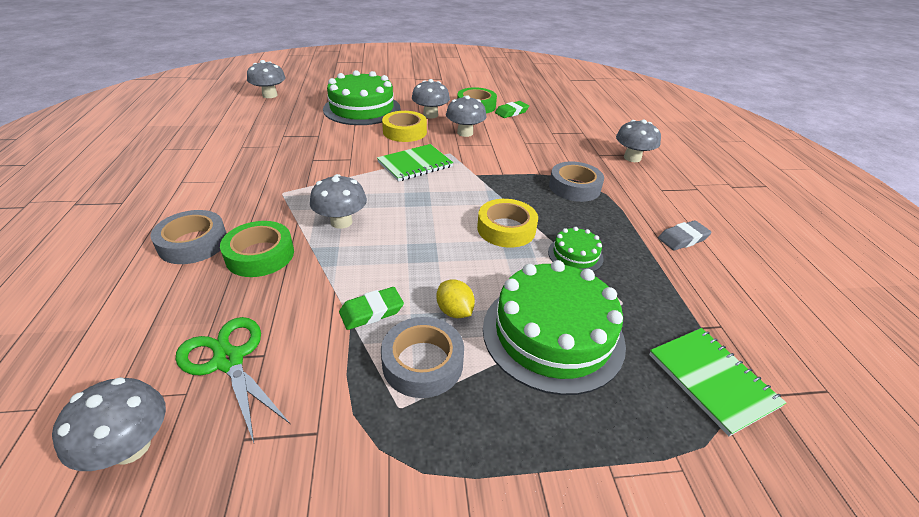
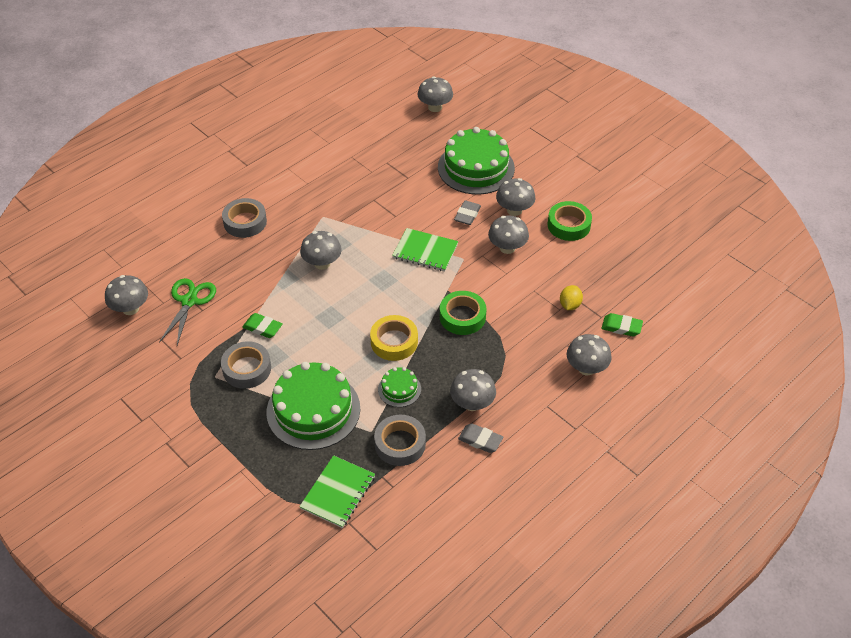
camera: 55 degrees right, 10 degrees up
(260, 255) = (261, 254): green tape -> green tape (462, 317)
(404, 132) = (467, 215): yellow tape -> grey eraser
(454, 311) = (293, 360): yellow lemon -> yellow lemon (570, 305)
(511, 112) = (584, 253): green eraser -> green eraser (621, 327)
(574, 187) = (491, 352): grey tape -> grey tape (400, 444)
(630, 222) = (472, 403): none -> grey mushroom

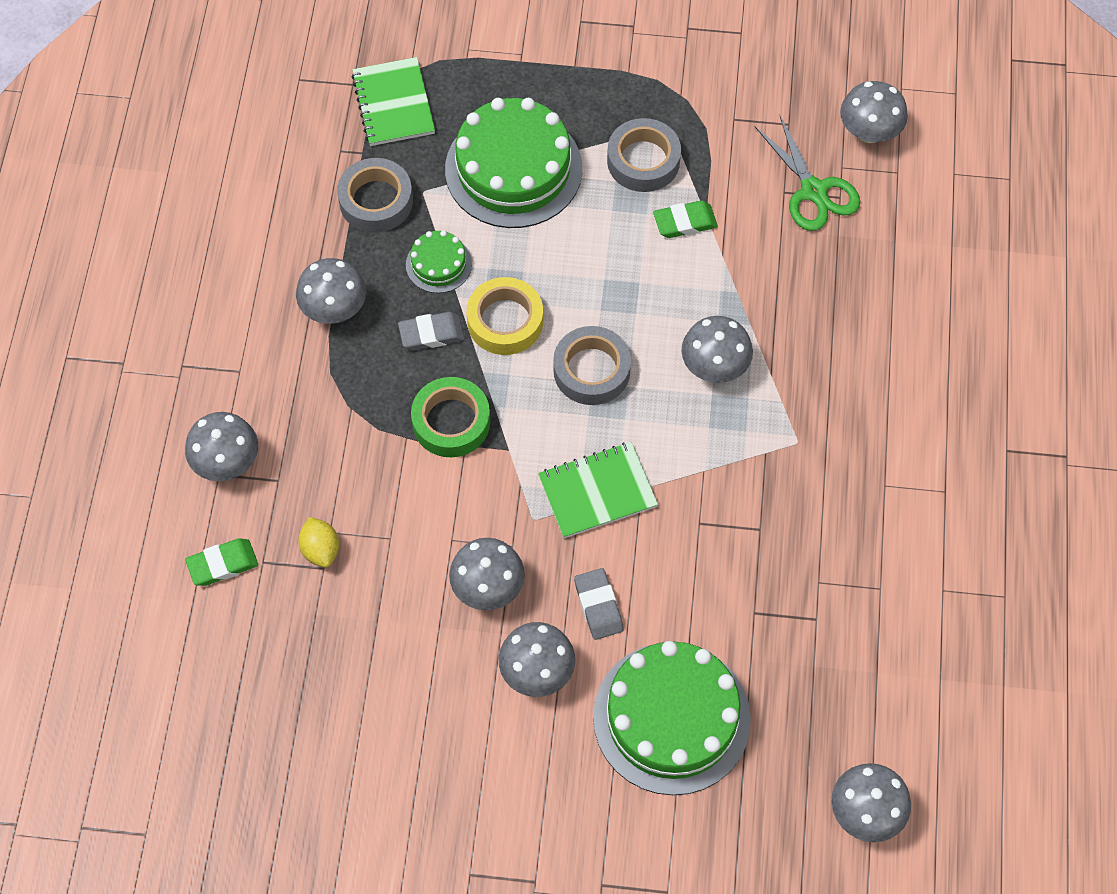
camera: 140 degrees right, 15 degrees up
(245, 222) = (889, 352): grey tape -> grey tape (591, 370)
(480, 440) = (286, 270): grey eraser -> grey eraser (431, 334)
(568, 225) = (431, 704): green tape -> none

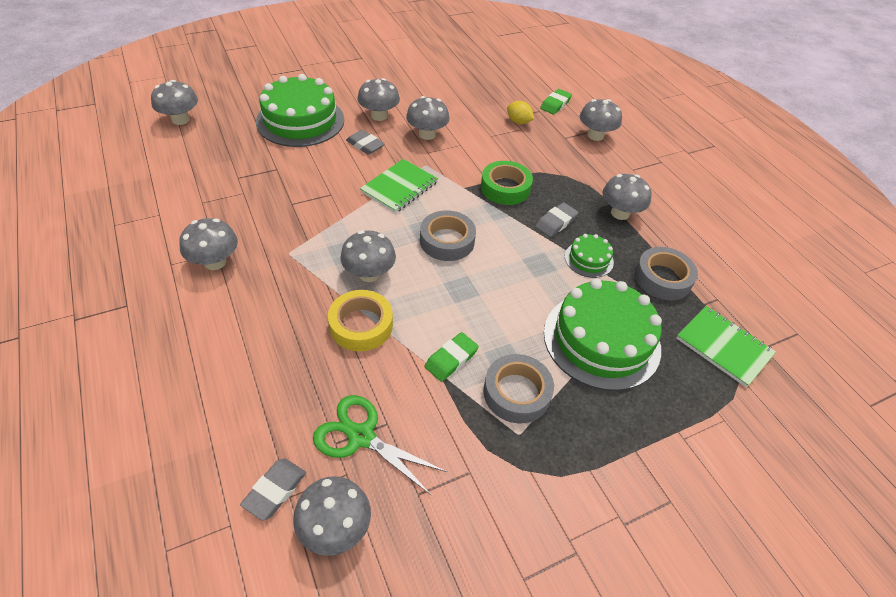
camera: 145 degrees right, 15 degrees down
(505, 321) = (520, 245): yellow tape -> yellow tape (361, 325)
(891, 469) = (215, 262): none -> grey mushroom
(908, 182) = (275, 490): none -> grey eraser

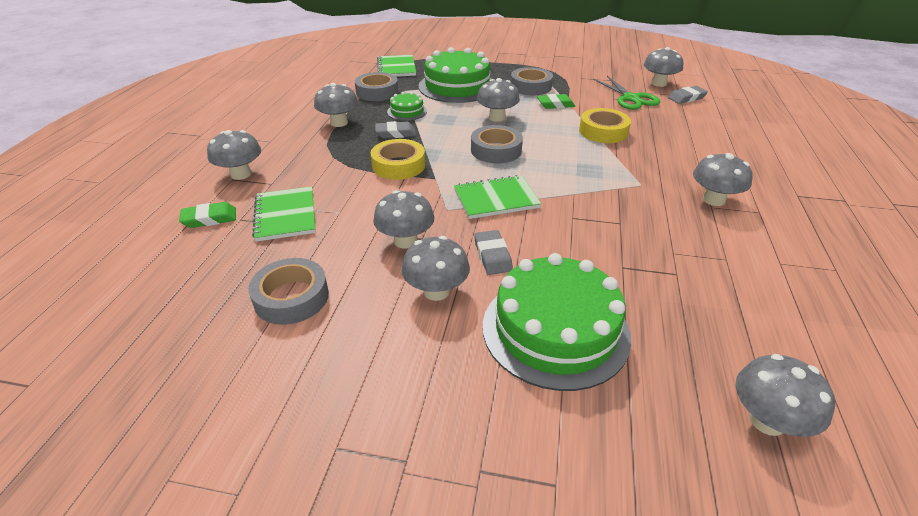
camera: 140 degrees left, 10 degrees down
(369, 274) = (578, 152): grey mushroom -> grey mushroom (497, 117)
(447, 88) = (291, 297): none -> grey tape
(505, 188) = (398, 165): green tape -> yellow tape
(518, 122) = (285, 215): yellow lemon -> green notebook

